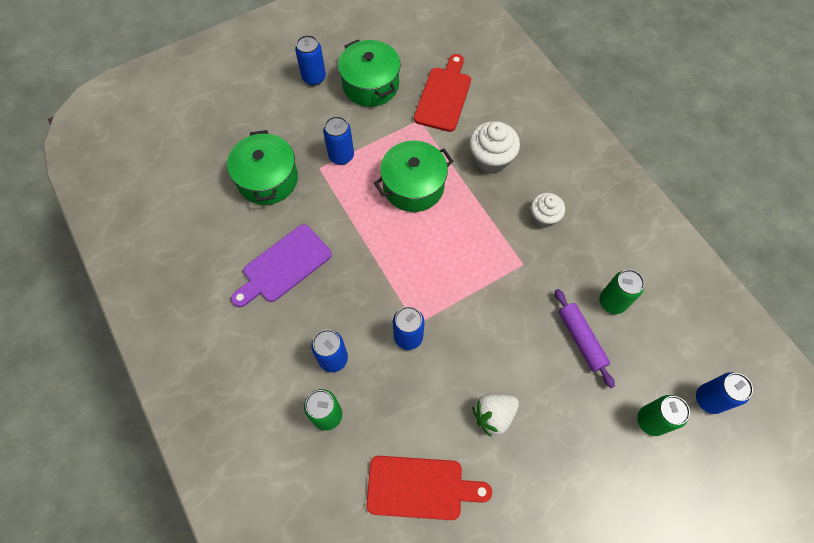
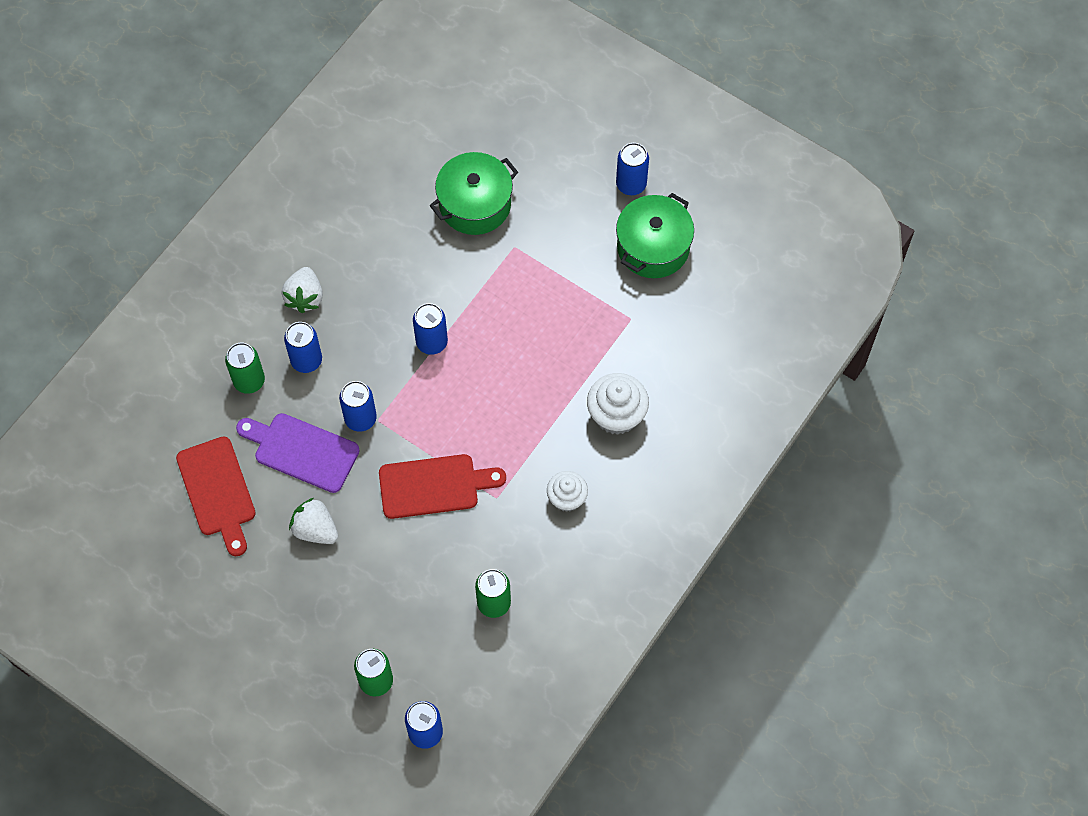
camera: 65 degrees right, 0 degrees up
(274, 336) = (305, 297): none -> white strawberry
(284, 266) = (383, 269): purple cutting board -> purple cutting board (302, 451)
(341, 156) = (540, 261): blue can -> blue can (432, 342)
(413, 186) = (539, 350): green pot -> none
(444, 96) = (678, 331): red cutting board -> red cutting board (434, 486)
(581, 339) = (435, 585): purple rolling pin -> none

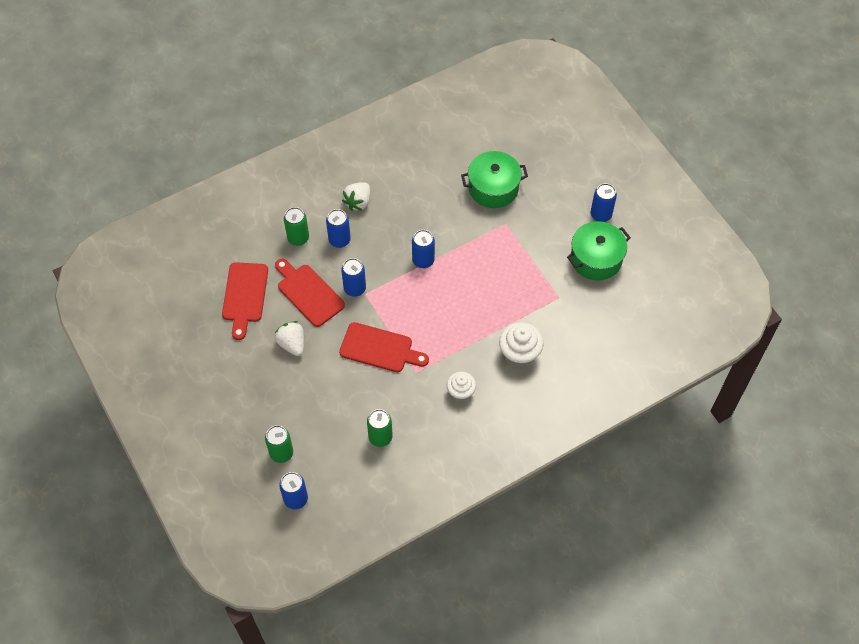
camera: 25 degrees right, 5 degrees down
(302, 451) = (308, 293): purple cutting board -> red cutting board

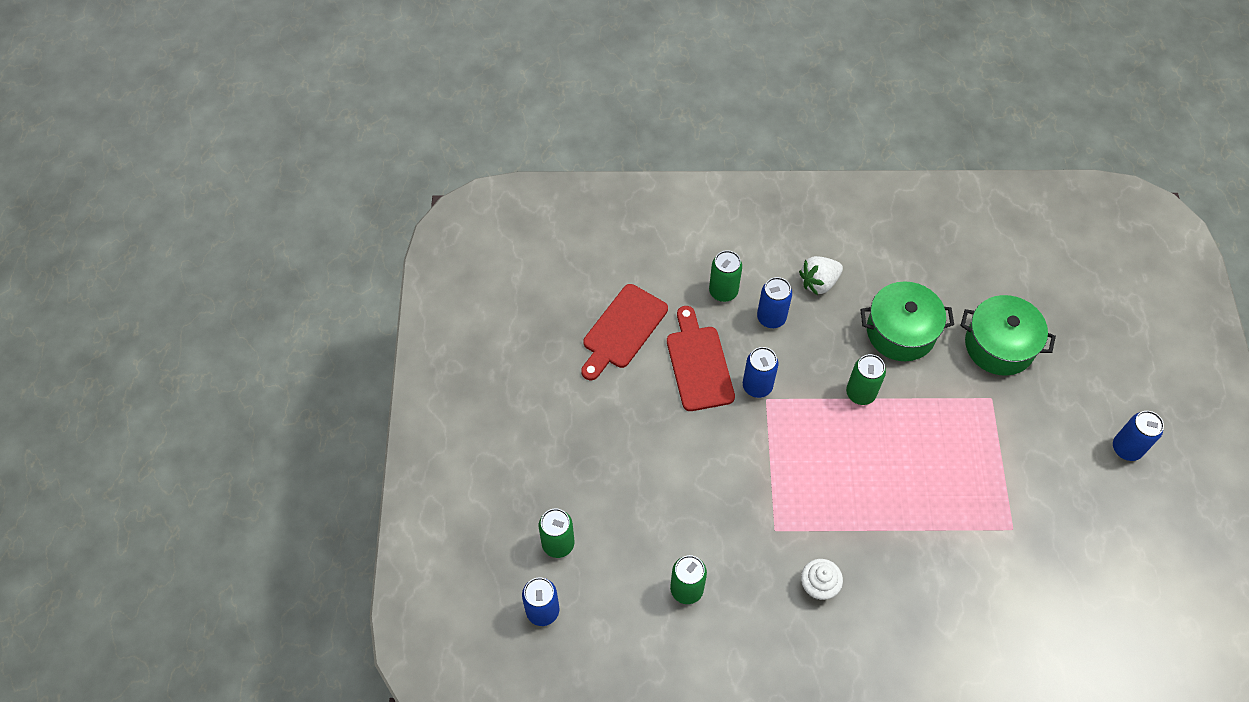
camera: 30 degrees right, 0 degrees up
(292, 344) = (645, 416): white strawberry -> none
(379, 348) = (747, 476): red cutting board -> none
(423, 260) = (860, 393): blue can -> green can
(519, 353) = (921, 576): white cupcake -> none
(596, 259) = (1090, 503): green pot -> green pot (901, 332)

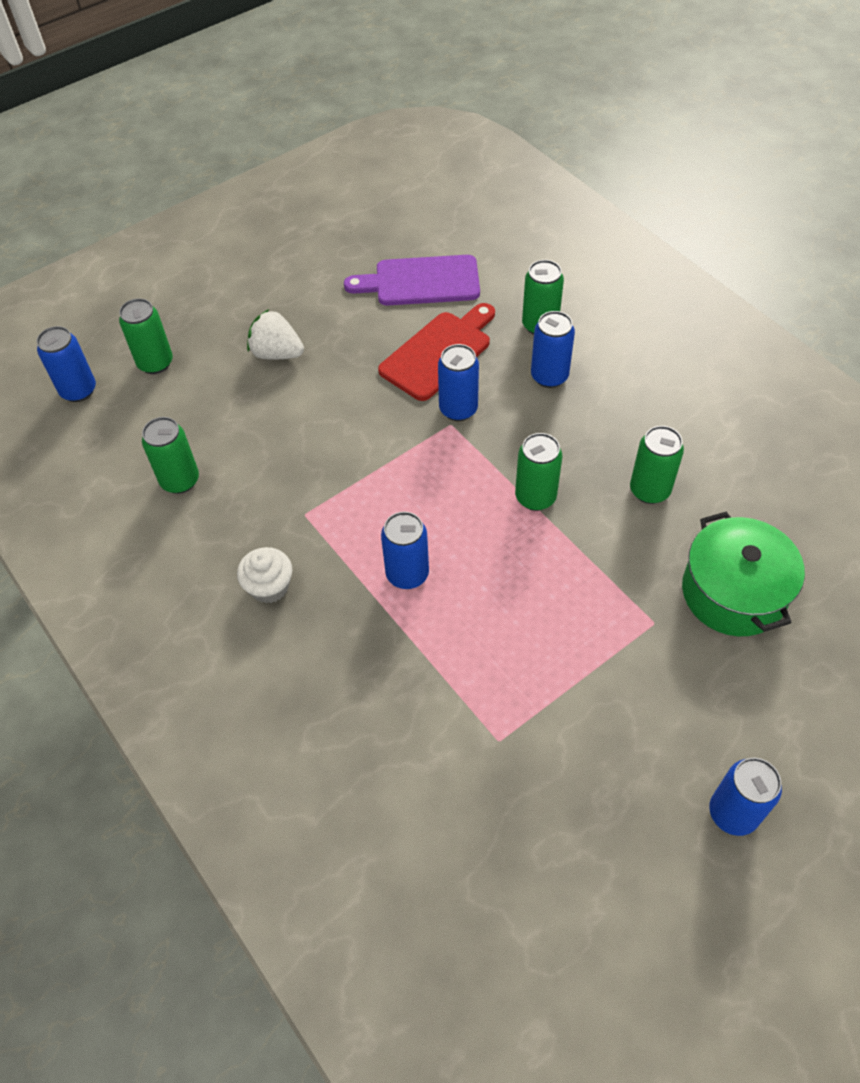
camera: 55 degrees right, 5 degrees down
(622, 330) = (421, 281): red cutting board -> purple cutting board
(819, 282) = (633, 390): white strawberry -> white strawberry (277, 353)
(866, 501) = (407, 574): none -> blue can
(901, 332) = (649, 490): green pot -> green can

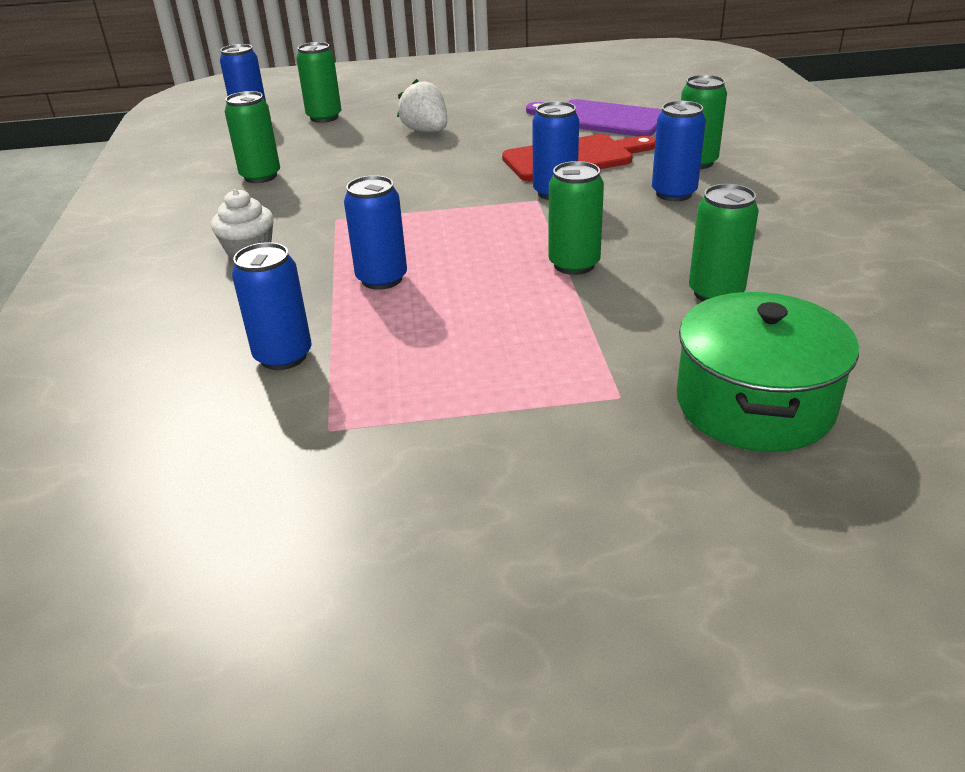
camera: 30 degrees right, 20 degrees down
(733, 813) = (555, 623): blue can -> blue can (283, 356)

